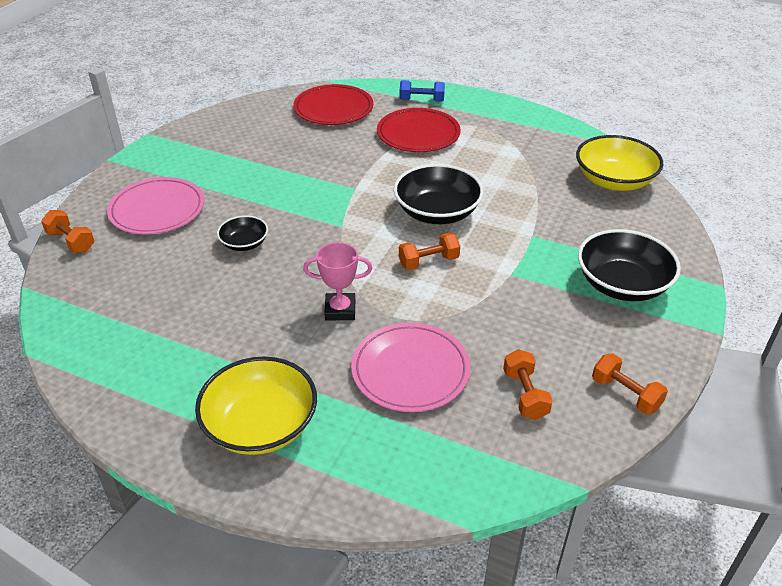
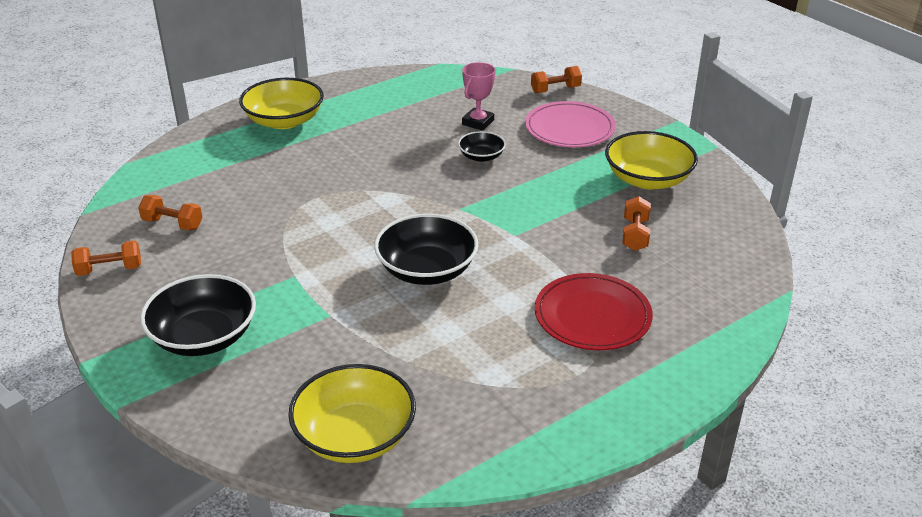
camera: 120 degrees right, 5 degrees down
(224, 152) = (647, 179): none -> yellow bowl
(333, 109) = (701, 272): red plate -> none
(340, 310) = (352, 176): pink trophy -> pink trophy (478, 122)
(410, 370) = (256, 185): pink plate -> none
(421, 100) = (680, 353): blue dumbbell -> none
(428, 262) = (360, 237): orange dumbbell -> orange dumbbell (635, 235)

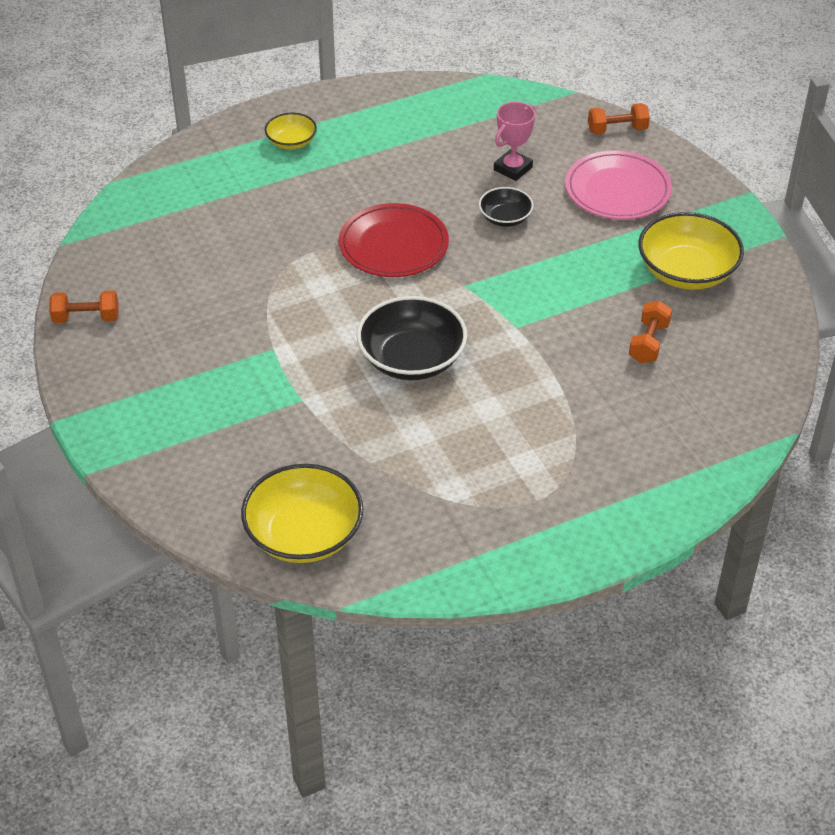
camera: 10 degrees right, 10 degrees up
(173, 224) = (155, 268): orange dumbbell -> none
(204, 336) = (173, 408): black bowl -> none
(284, 121) = (291, 142): yellow bowl -> yellow bowl, size x0.54
(592, 316) = (572, 436): red plate -> red plate (393, 245)

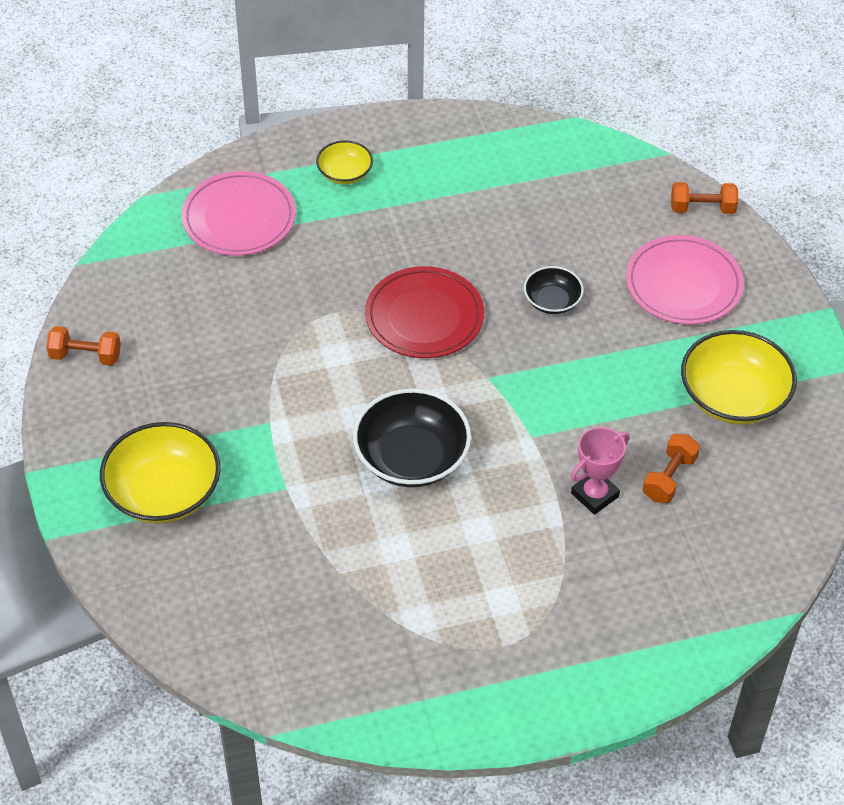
camera: 10 degrees right, 5 degrees up
(203, 189) = (239, 218): none -> pink plate
(304, 534) = (253, 645): yellow bowl -> yellow bowl (163, 492)
(513, 169) = (575, 241): pink trophy -> pink trophy (595, 495)

